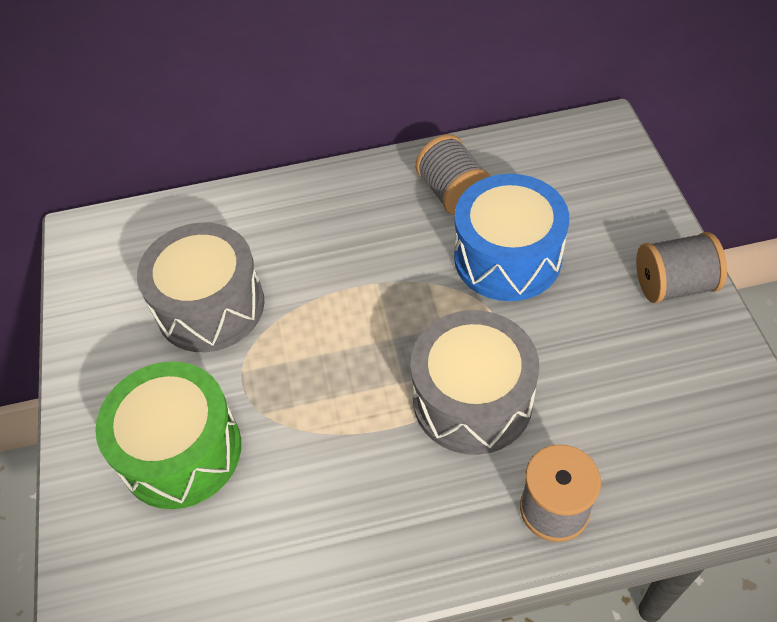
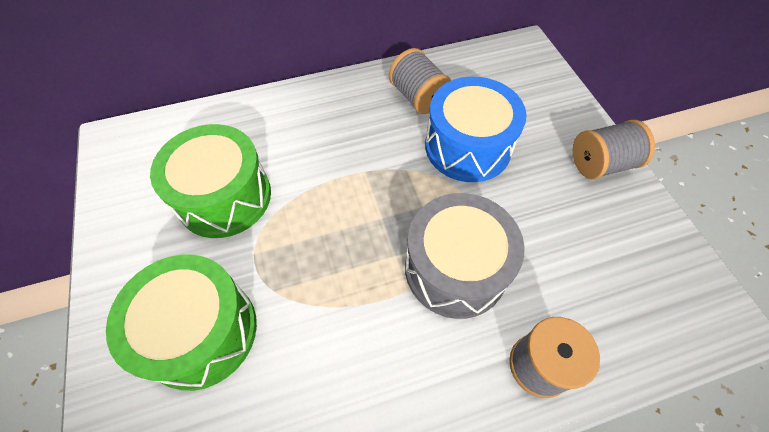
camera: 10 degrees left, 5 degrees up
(210, 306) = (224, 197): grey drum -> green drum

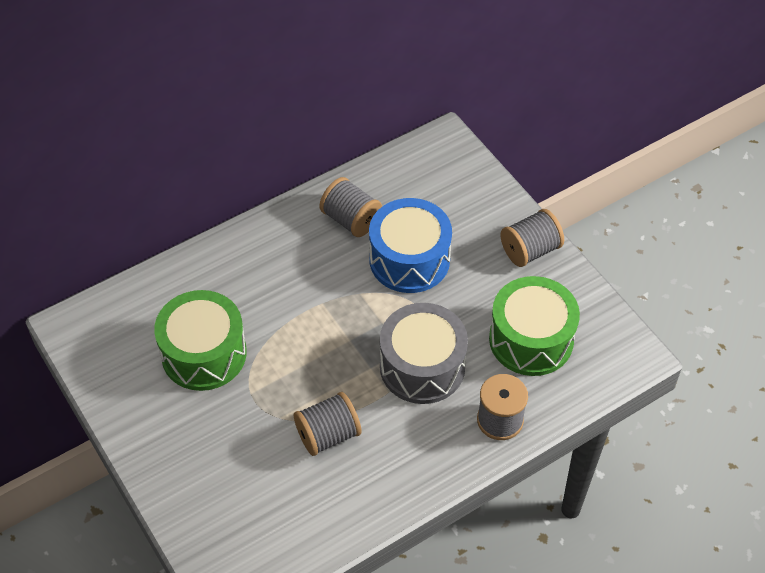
camera: 15 degrees left, 5 degrees down
(201, 331) = (233, 459): green drum -> green drum (531, 339)
(321, 328) = (328, 435): none -> grey spool

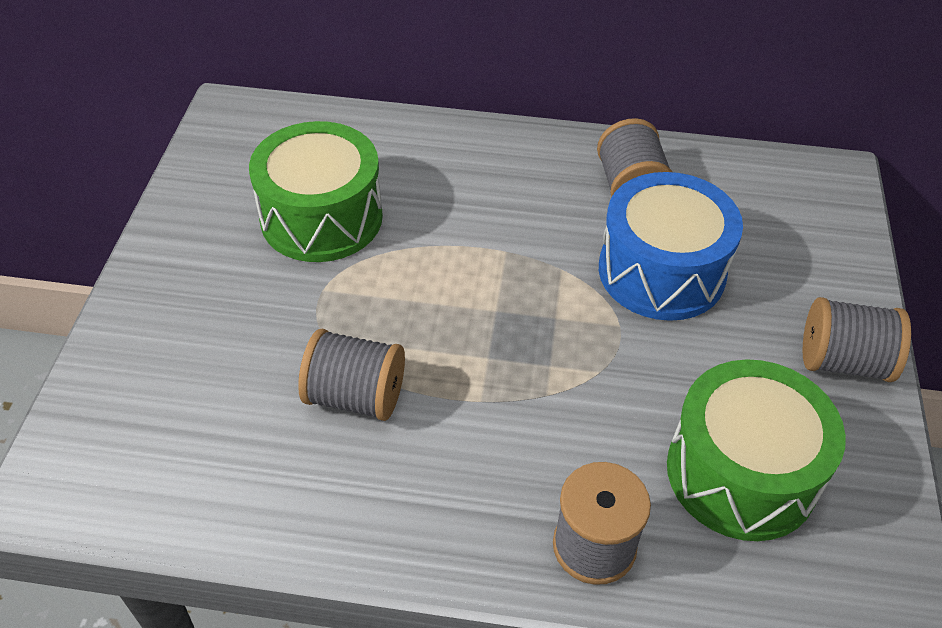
camera: 40 degrees right, 5 degrees down
(422, 366) = (554, 401): grey drum -> none

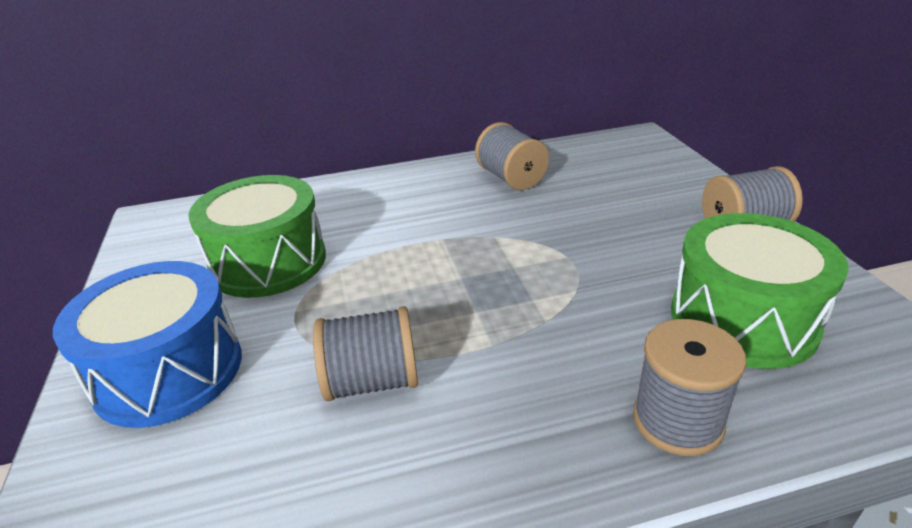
camera: 20 degrees left, 15 degrees down
(661, 271) = (571, 216): blue drum -> blue drum (168, 371)

